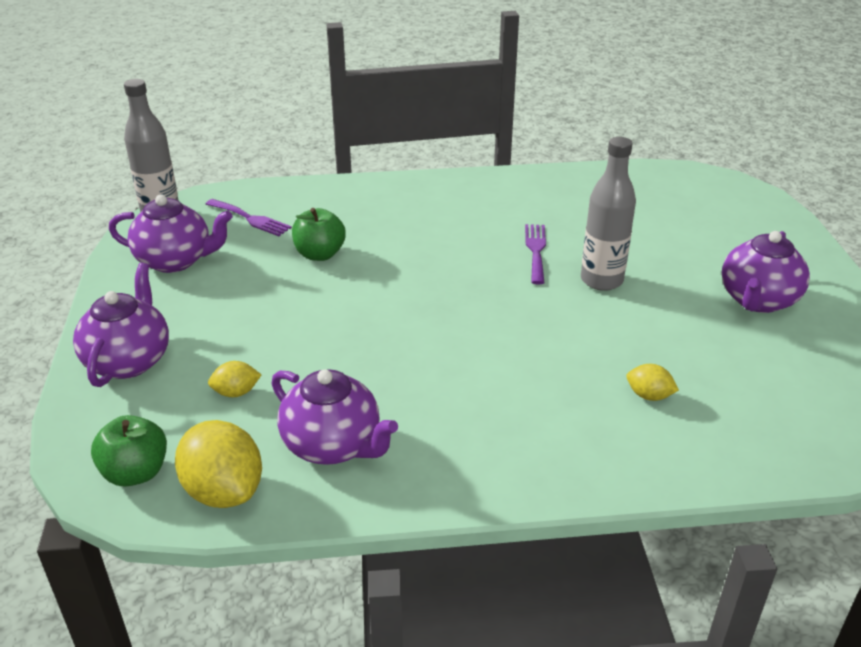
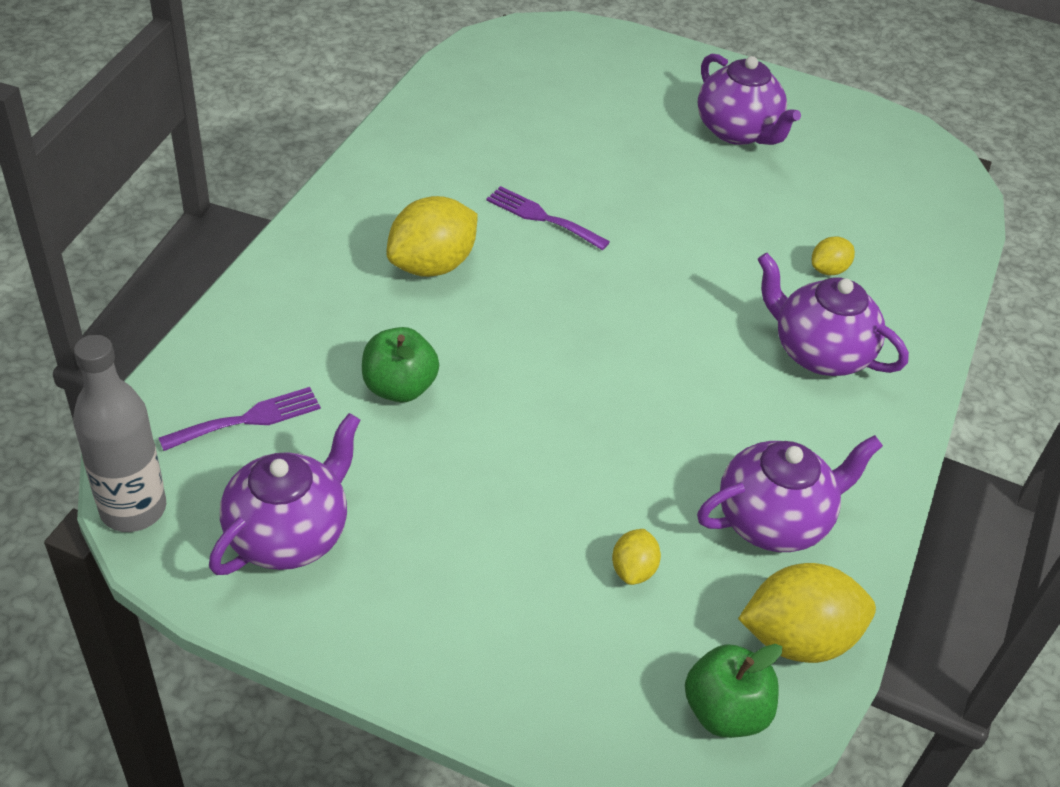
camera: 65 degrees left, 10 degrees up
(129, 360) = (497, 656): purple teapot -> purple teapot (818, 352)
(438, 228) = (432, 265): none -> yellow lemon
(601, 280) = (633, 203): grey bottle -> none

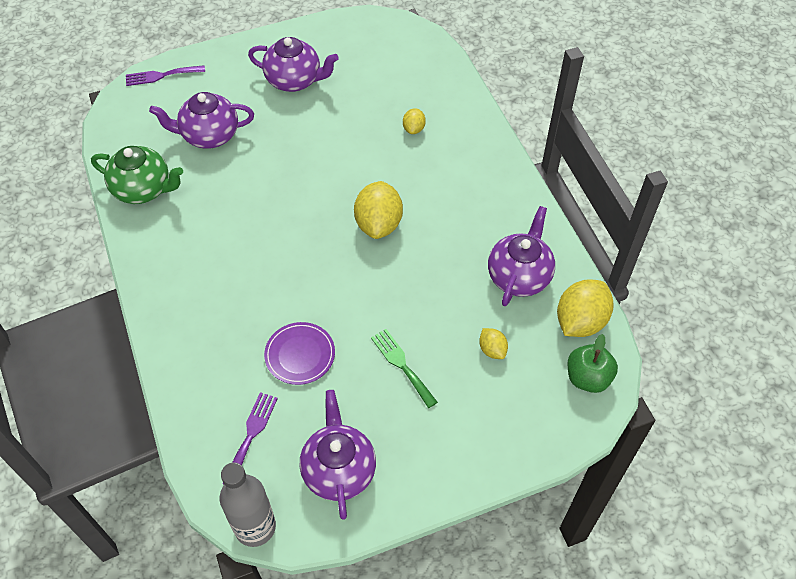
camera: 40 degrees left, 10 degrees up
(399, 387) = (300, 355): green apple -> purple plate
(432, 265) = (238, 277): yellow lemon -> yellow lemon (378, 224)
(442, 121) = (143, 189): none -> green teapot
(500, 492) = (402, 365): none -> green fork
(542, 217) = (259, 206): purple fork -> purple fork (161, 75)
(818, 352) = (453, 177): purple teapot -> purple teapot (209, 135)

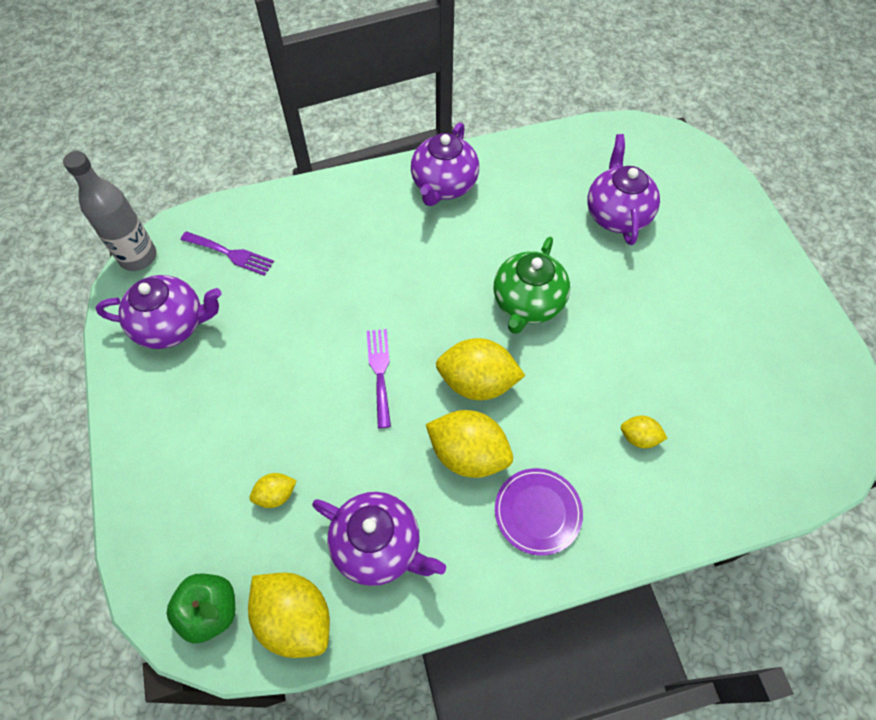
camera: 95 degrees right, 5 degrees up
(143, 189) = (538, 161): green teapot -> green teapot (527, 304)
(161, 75) = (708, 168): purple fork -> purple fork (380, 372)
(294, 80) = (716, 300): purple teapot -> purple teapot (444, 186)
(300, 355) = (310, 296): purple plate -> purple plate (537, 512)
(402, 365) = (277, 392): green fork -> none
(440, 226) = (468, 454): none -> yellow lemon

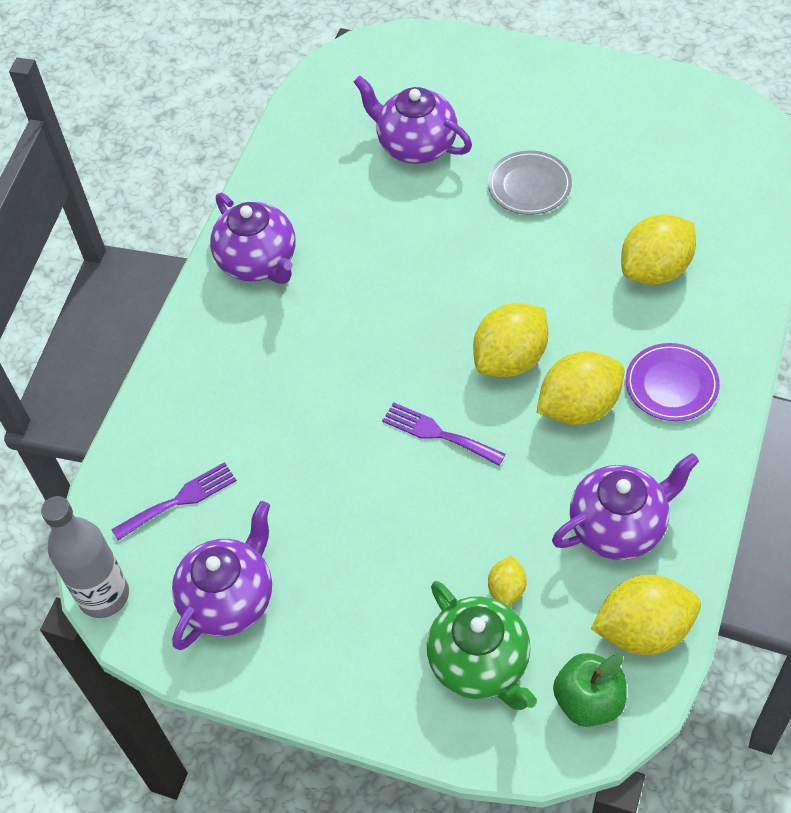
camera: 50 degrees left, 5 degrees down
(527, 304) = (457, 272): green teapot -> green teapot (480, 664)
(639, 437) = (655, 270): yellow lemon -> yellow lemon, size x1.96
(644, 305) = (529, 185): none -> grey plate

